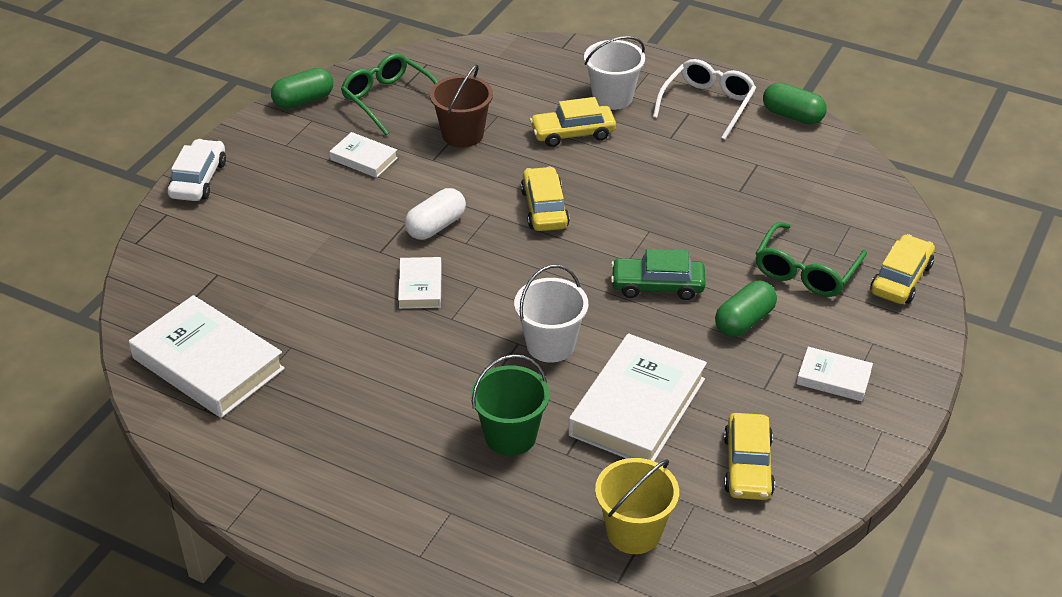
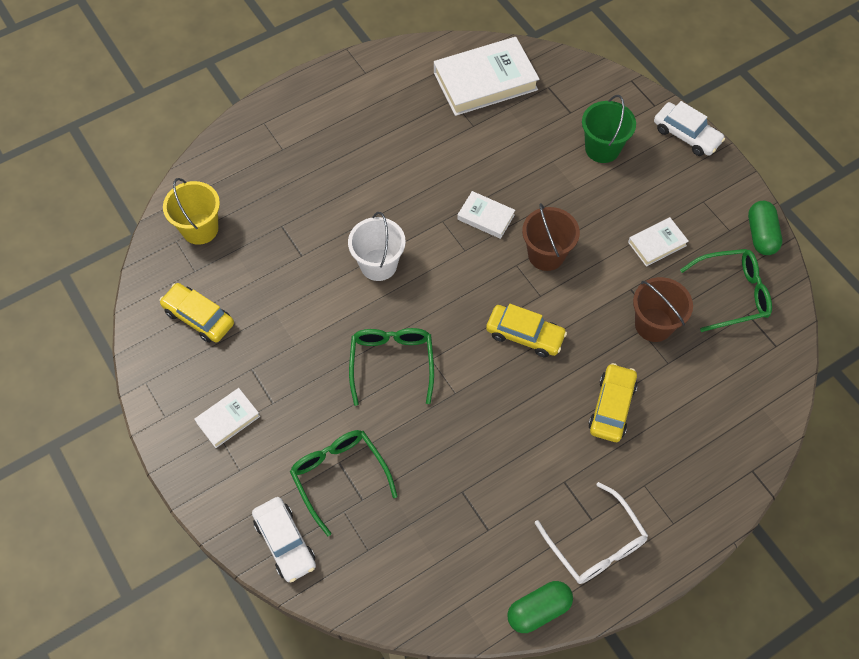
camera: 120 degrees right, 20 degrees up
(436, 226) = (546, 255): white capsule -> brown bucket
(510, 436) = (316, 204): green bucket -> green bucket (602, 148)
(612, 97) = (648, 468): white bucket -> none
(637, 407) = (290, 284): white book -> none
(657, 285) = (392, 363): green car -> green glasses
(744, 321) = (319, 397): green capsule -> none
(901, 279) = (285, 542): yellow car -> white car

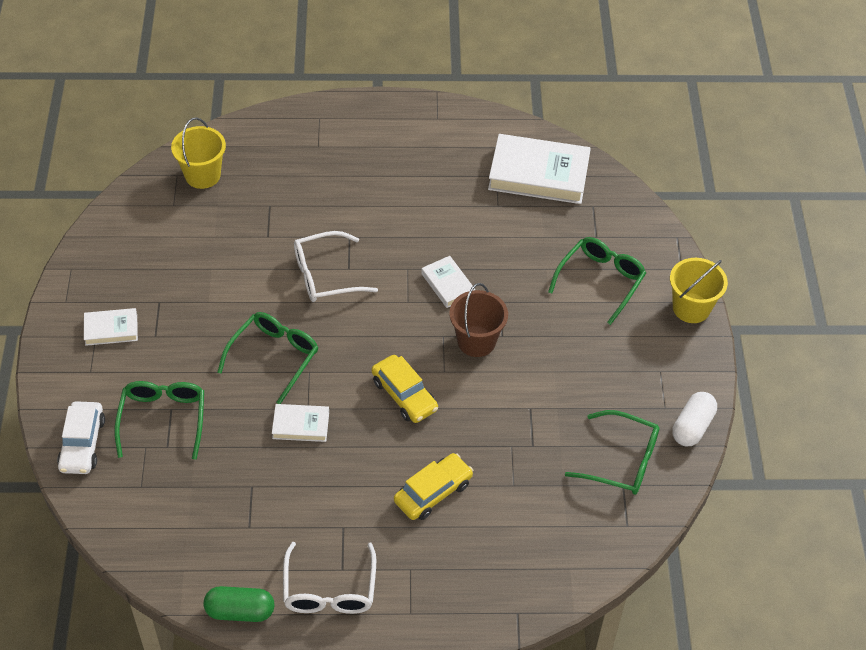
camera: 30 degrees right, 10 degrees down
(199, 317) = (149, 241): yellow car -> none
(378, 265) = (325, 275): white bucket -> white glasses
(602, 148) = (601, 280): green bucket -> green glasses
(653, 325) = (526, 447): brown bucket -> none
(657, 244) = (585, 384): white book -> white book (301, 425)
(686, 135) = (691, 308): white car -> yellow bucket
(761, 235) = (692, 427): green capsule -> white capsule

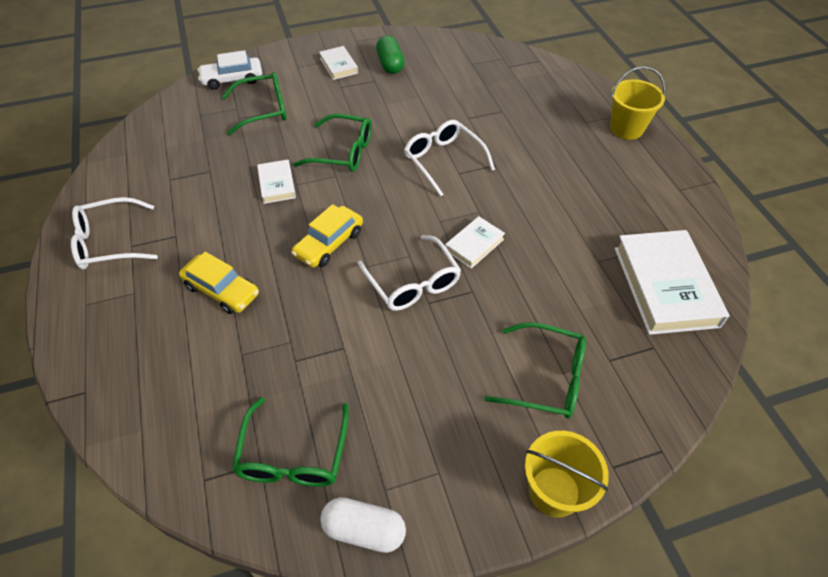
camera: 75 degrees right, 0 degrees up
(202, 175) = (510, 70): yellow bucket -> yellow bucket (626, 128)
(240, 611) = (88, 194): green capsule -> green capsule (390, 64)
(476, 341) = (413, 283): brown bucket -> white glasses

